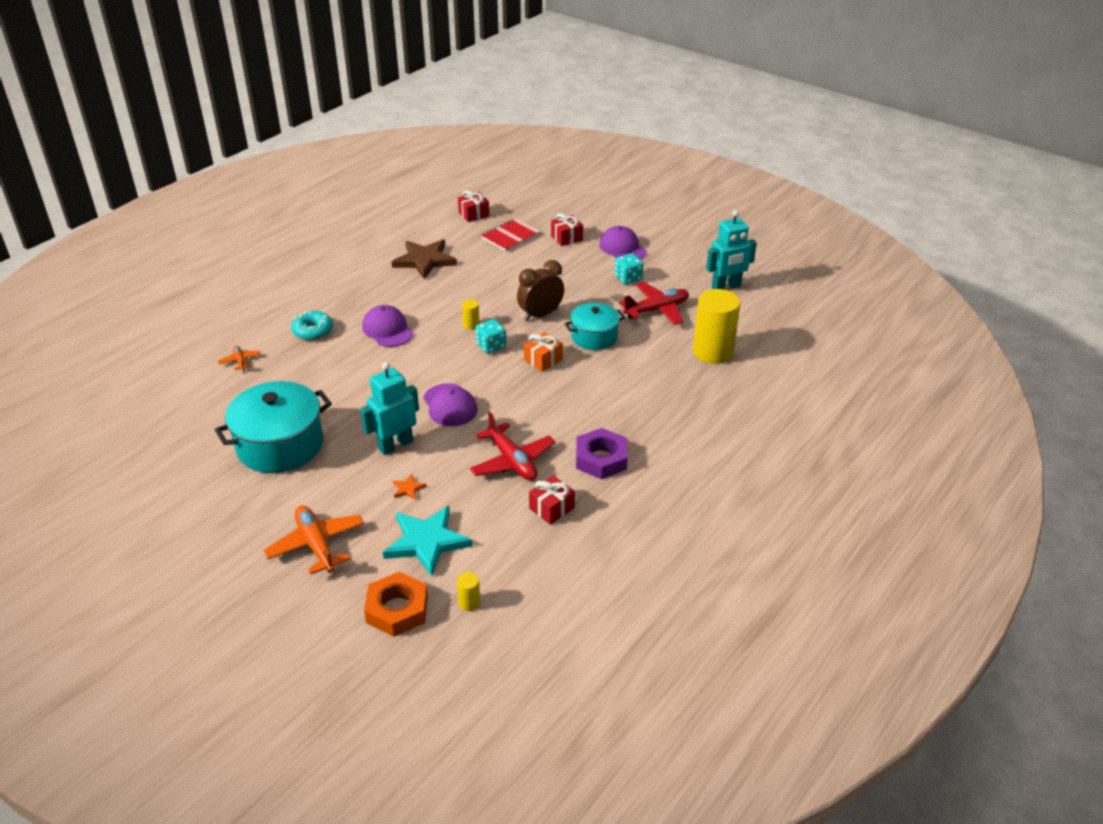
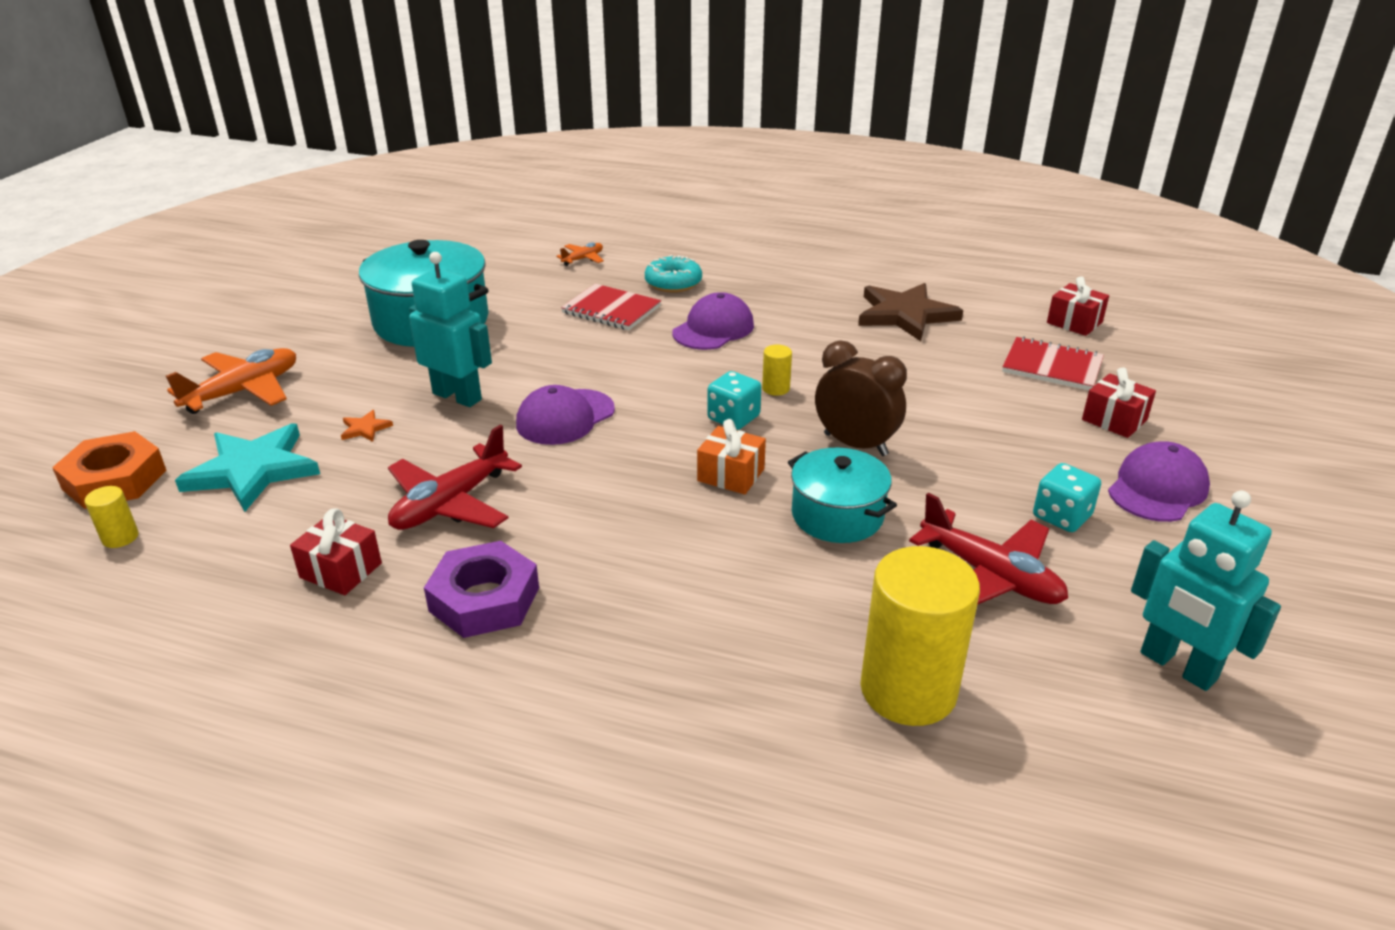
camera: 70 degrees right, 5 degrees down
(329, 363) = (611, 310): none -> red notebook

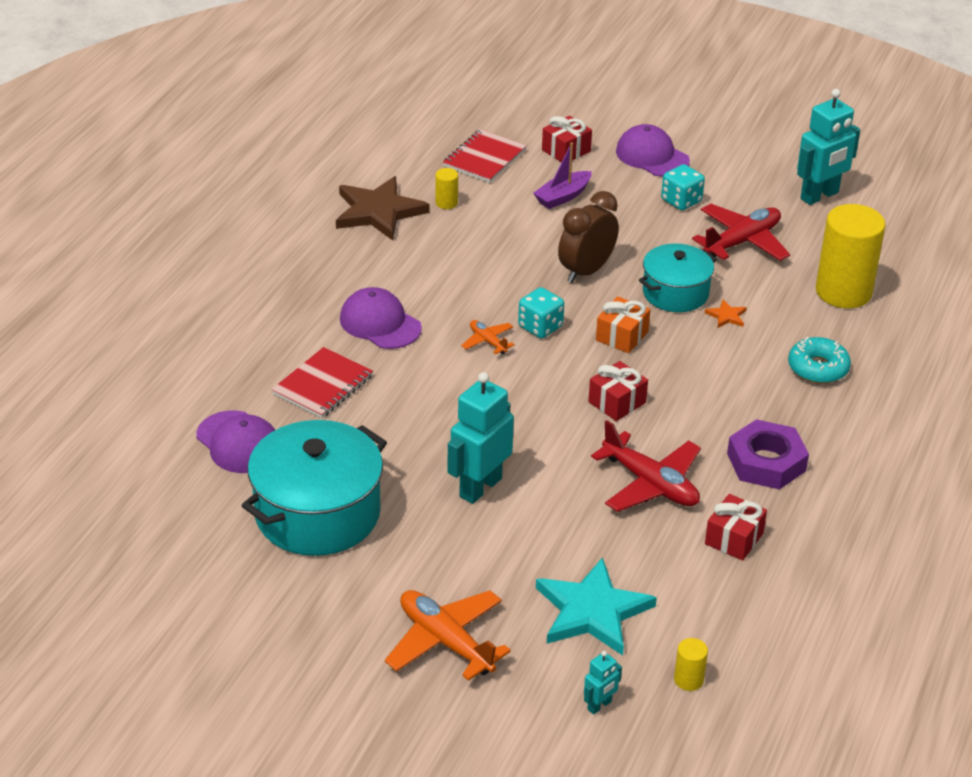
camera: 85 degrees left, 5 degrees up
(115, 479) = (599, 705): orange nut -> turquoise robot
(365, 428) = (530, 544): orange star -> orange star (726, 316)
(565, 417) = (526, 420): purple cap -> purple cap (238, 442)
(583, 259) = (189, 401): orange plane -> orange plane (488, 341)
(673, 283) = (271, 341): turquoise donut -> turquoise donut (818, 368)
(776, 388) = (496, 299): yellow cylinder -> yellow cylinder (446, 203)
(1007, 422) = (563, 197): none -> purple boat
(1074, 322) = (413, 131): red gift -> red gift (617, 402)

